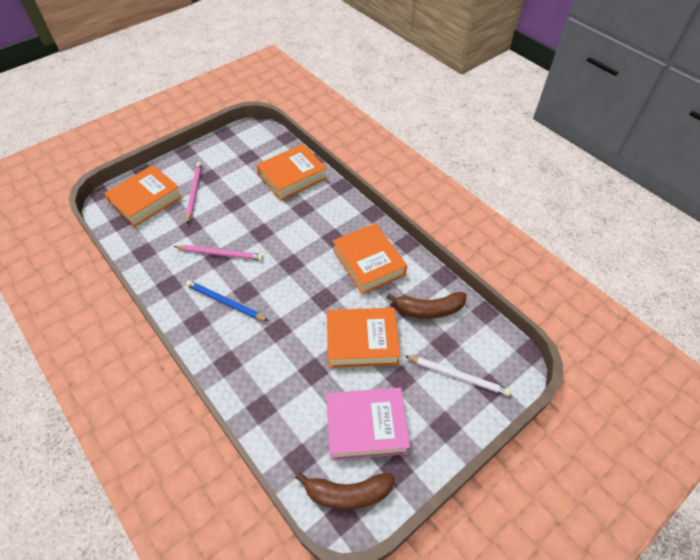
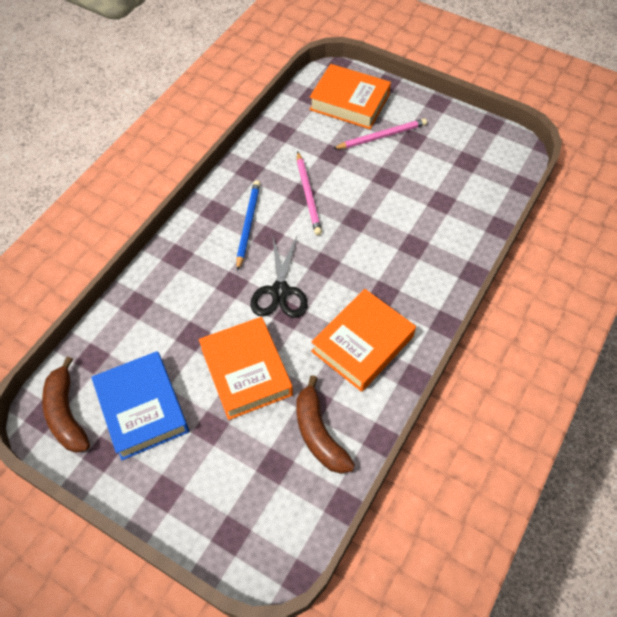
camera: 70 degrees right, 5 degrees up
(292, 176) = (459, 216): orange book -> none
(301, 299) = (280, 291): none -> black scissors
(366, 426) = (142, 408): pink book -> blue book
(458, 376) = (234, 492): white pencil -> none

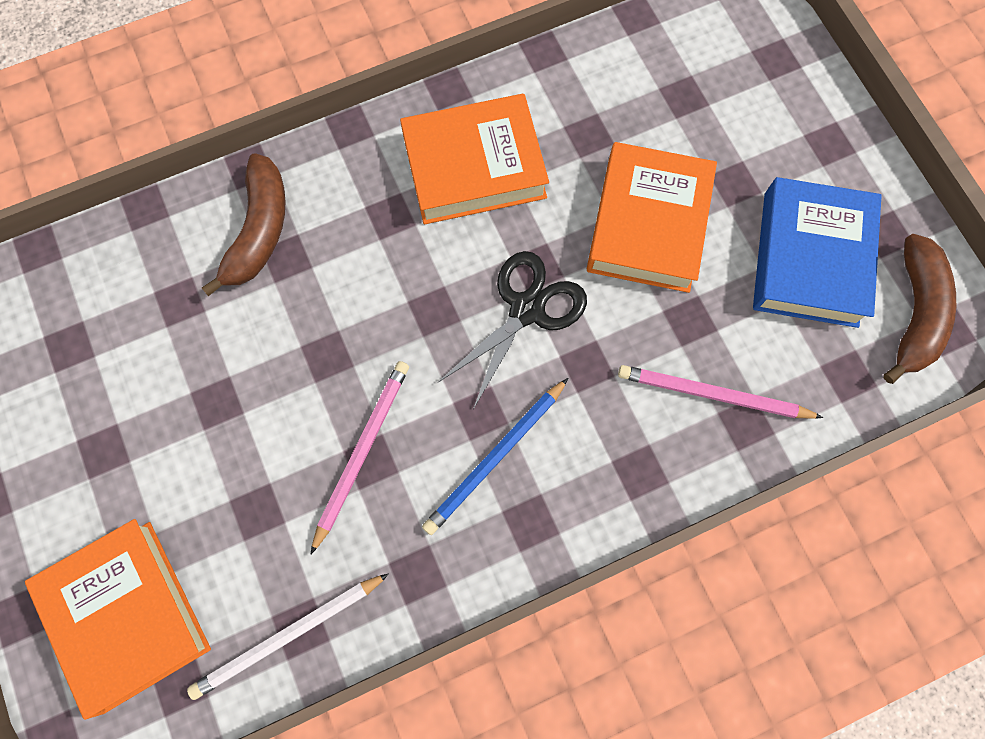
camera: 145 degrees left, 15 degrees up
(284, 127) = (288, 636): none -> white pencil
(319, 433) = (609, 98): brown banana -> brown banana (259, 231)
(381, 136) = (146, 492): pink pencil -> pink pencil (713, 395)

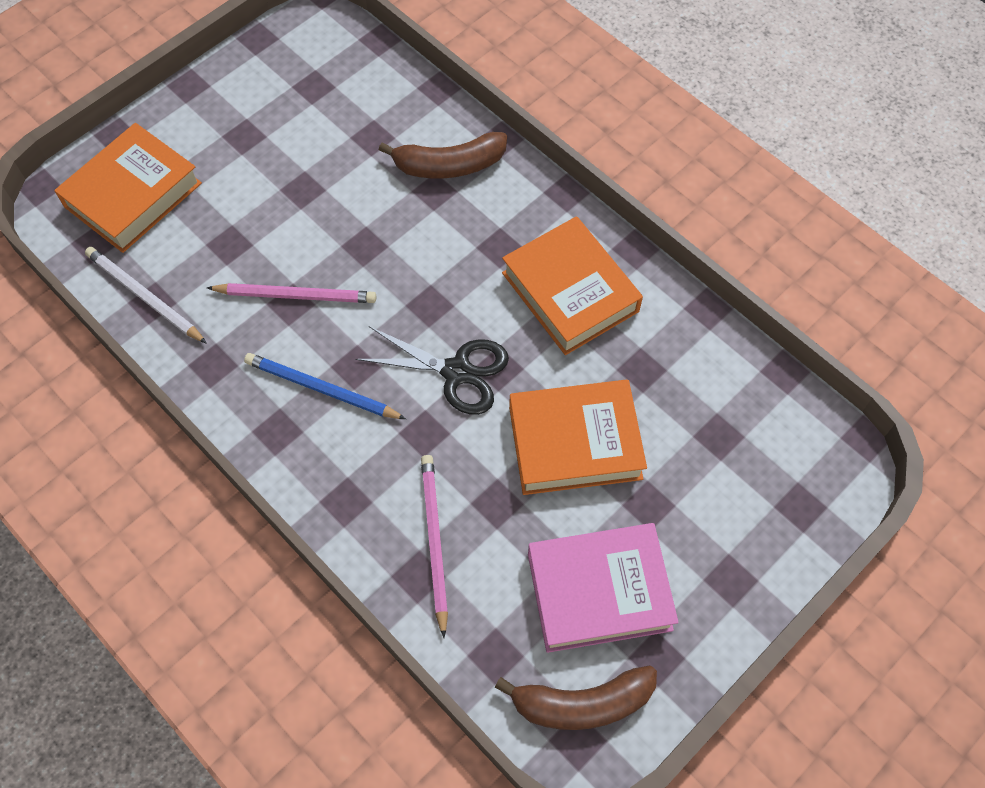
camera: 70 degrees right, 10 degrees down
(810, 259) = (599, 591): blue book -> pink book

